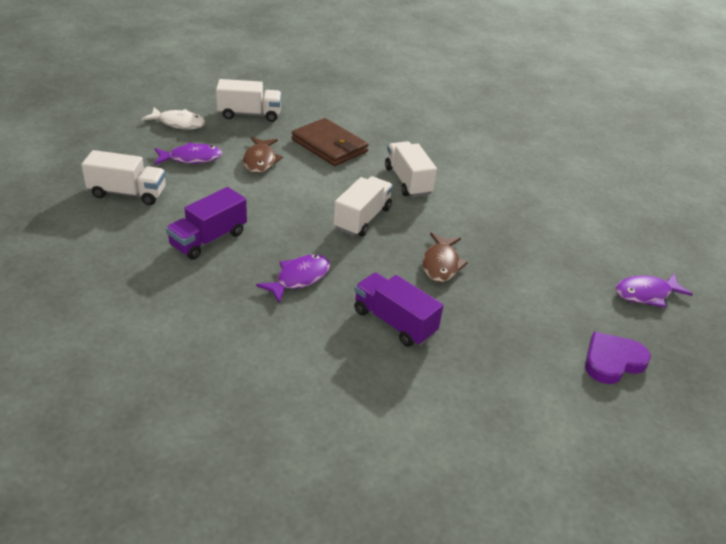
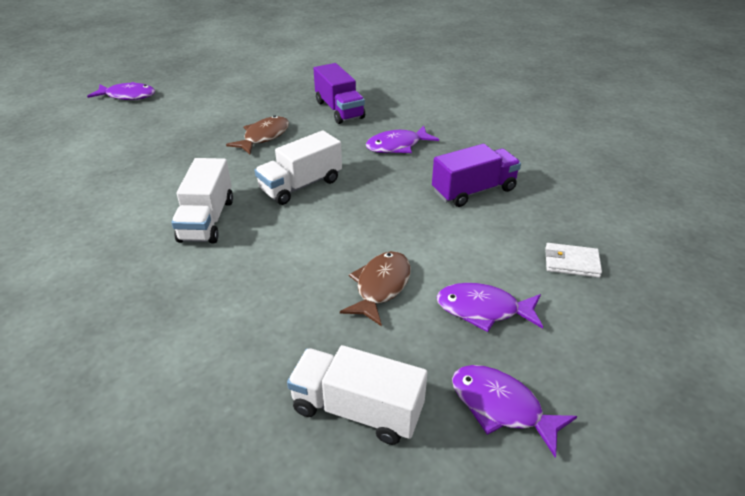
camera: 155 degrees left, 0 degrees up
(127, 193) = (571, 262): white truck -> white wallet
(178, 123) = (501, 407): white fish -> purple fish
(329, 146) = (261, 298): brown wallet -> none
(612, 361) = (213, 73): purple heart -> none

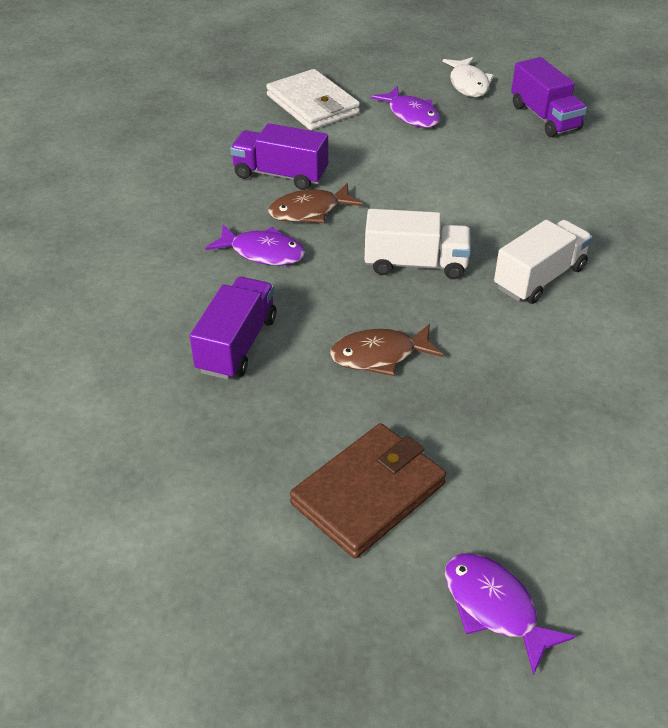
camera: 135 degrees left, 5 degrees up
(211, 99) = (368, 493): none -> brown wallet
(357, 409) = (544, 117): white truck -> purple truck
(381, 287) = (456, 156): brown fish -> brown fish (309, 211)
(501, 407) = (468, 84): purple fish -> white fish
(571, 262) = (312, 105): white wallet -> white wallet, size x1.92

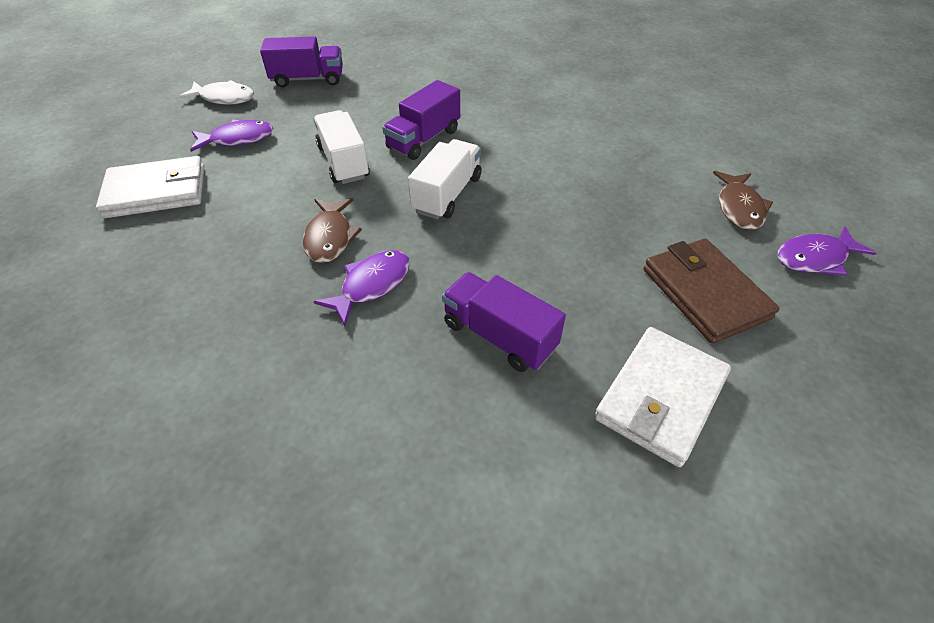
camera: 70 degrees left, 5 degrees up
(205, 468) = (660, 397): none -> white wallet
(280, 175) = (255, 243): purple truck -> purple truck (424, 139)
(379, 355) = (551, 245): brown fish -> brown fish (739, 208)
(539, 278) = (498, 141): white truck -> white truck (343, 162)

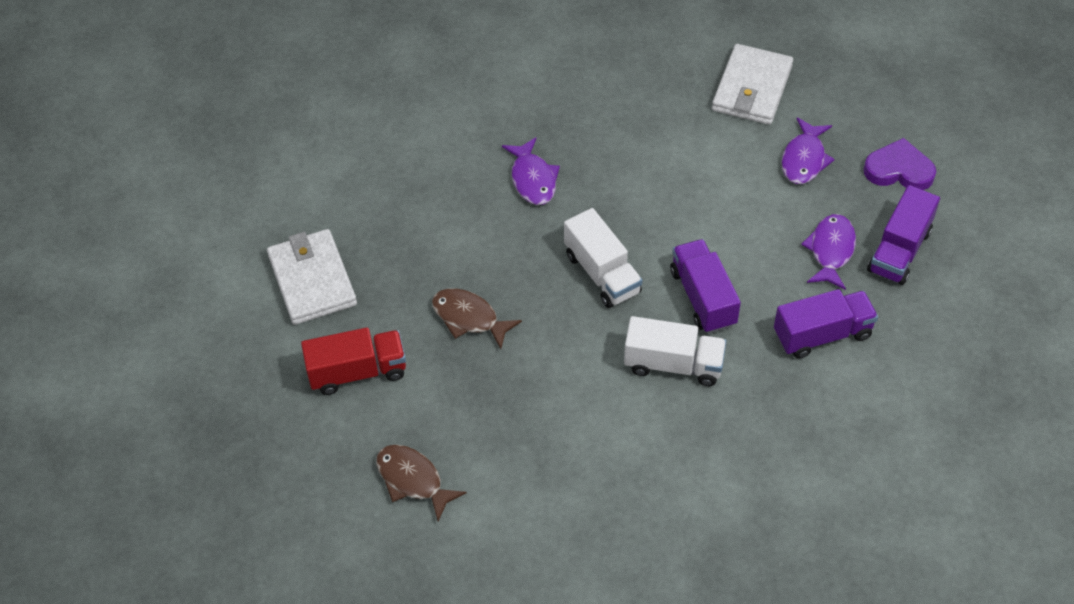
camera: 125 degrees right, 5 degrees up
(224, 98) = (899, 170): white fish -> purple heart
(330, 237) = (606, 175): brown fish -> brown fish (469, 318)
(343, 162) = (707, 221): white truck -> white truck (673, 364)
(499, 336) = (428, 226): purple truck -> purple truck (822, 334)
(704, 293) = (357, 372): brown wallet -> red truck
(815, 258) = (320, 480): purple fish -> purple fish (831, 251)

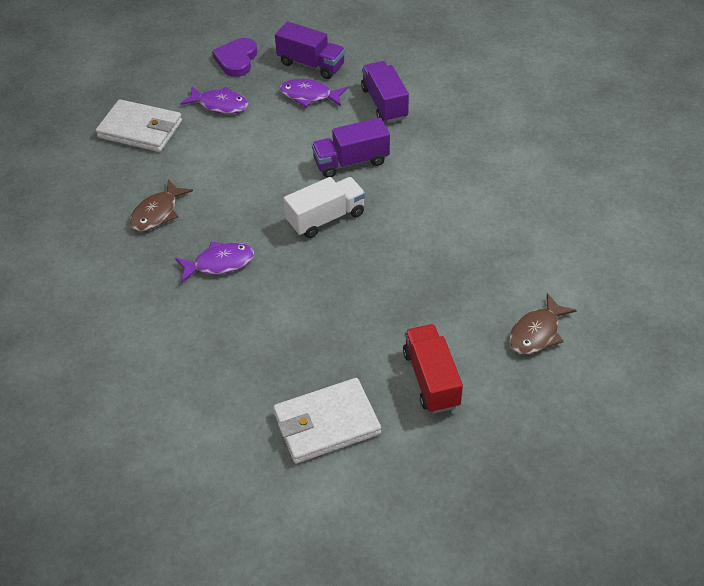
camera: 90 degrees left, 5 degrees down
(469, 318) = (371, 302): brown fish -> brown fish (157, 213)
(673, 364) = (413, 178): white truck -> none

